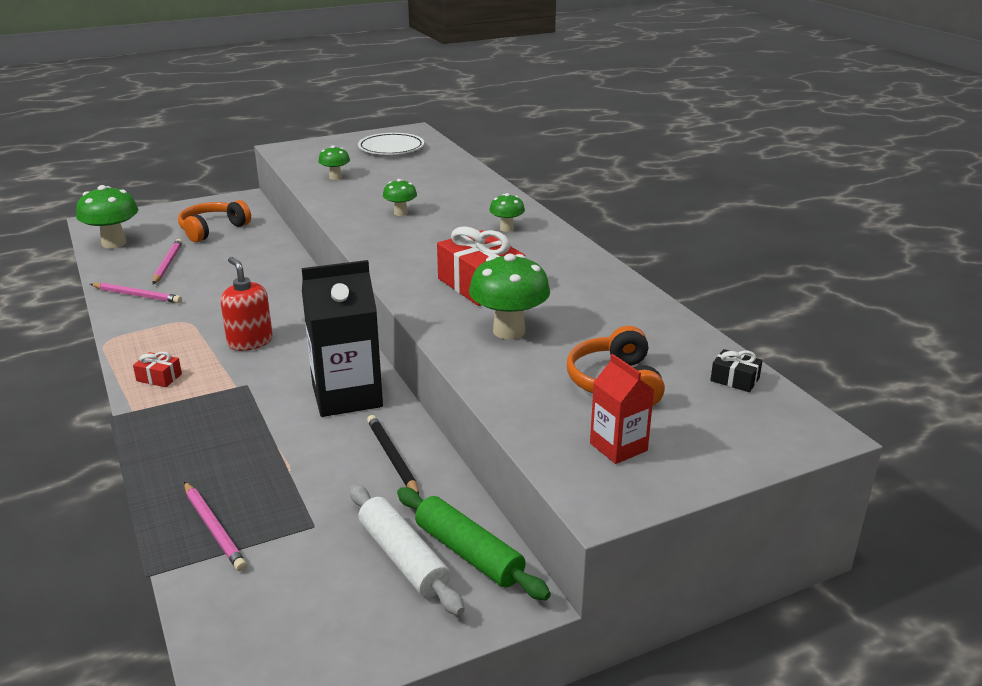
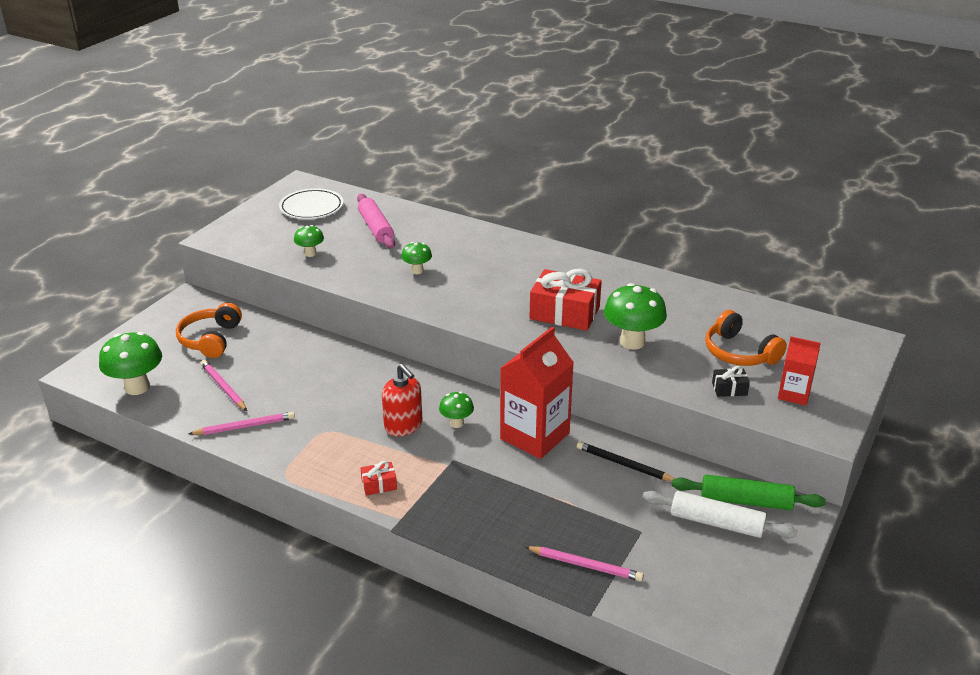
camera: 35 degrees left, 5 degrees up
(250, 342) = (403, 426): red soap dispenser -> red soap dispenser turned 150 degrees counterclockwise
(347, 396) = (534, 436): black carton -> red carton
(419, 174) = (376, 228): none -> pink rolling pin
(506, 228) = (514, 258): green mushroom -> green mushroom (456, 423)
(734, 379) = (795, 323): black gift -> black gift (729, 389)

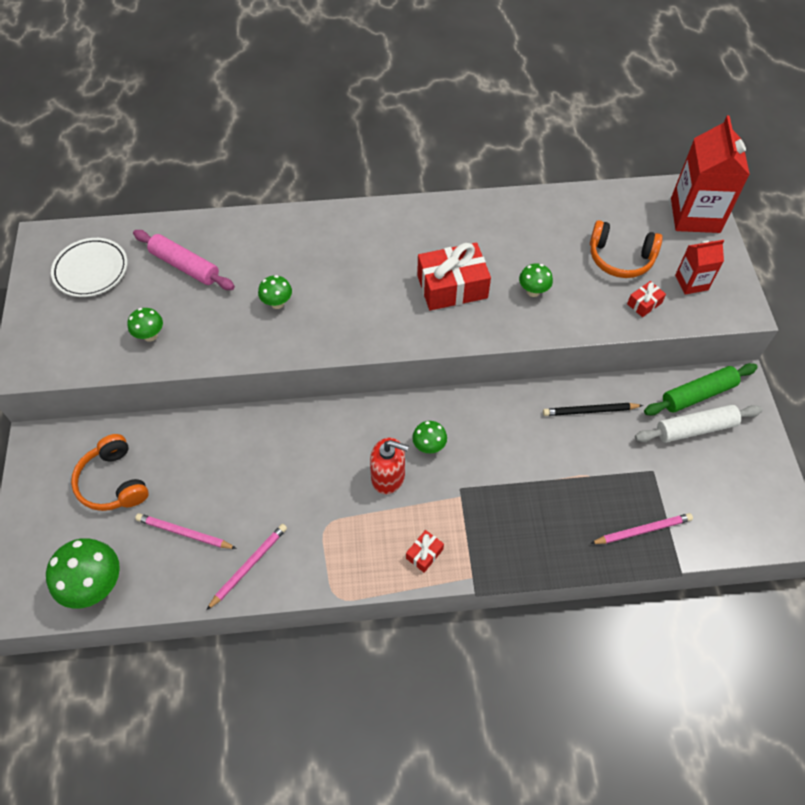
camera: 35 degrees left, 25 degrees up
(534, 436) = (501, 422): red carton -> red carton (695, 215)
(632, 342) = (533, 291): green mushroom -> green mushroom, size x0.55
(729, 389) = (644, 303): black gift -> red gift

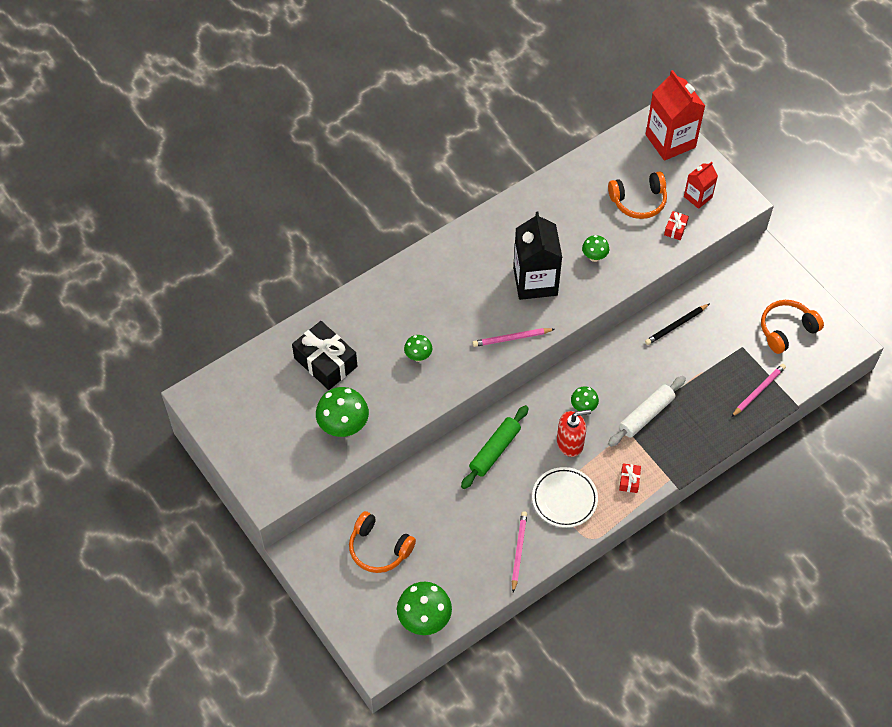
camera: 30 degrees left, 0 degrees up
(91, 270) = (255, 401): white plate -> white plate (564, 499)
(150, 335) = (343, 427): green mushroom -> green mushroom, size x1.82
(184, 533) = (457, 554): pink pencil -> pink pencil (512, 338)
(185, 266) = (325, 362): pink rolling pin -> black gift
(452, 287) = (535, 281): red gift -> black carton
(695, 428) = (753, 302): white rolling pin -> white rolling pin (646, 415)
(698, 394) = (741, 276): green rolling pin -> green rolling pin (494, 450)
(719, 478) = (786, 330): none -> orange headphones

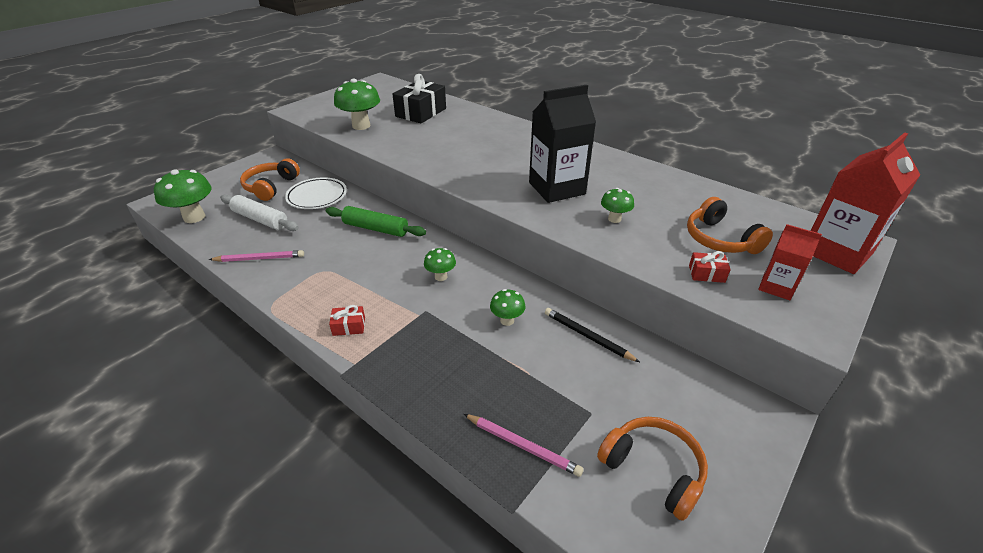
camera: 75 degrees right, 20 degrees down
(418, 356) = (440, 145): green mushroom -> green mushroom (507, 320)
(512, 338) = (480, 184): pink pencil -> none
(564, 499) = (322, 280): white plate -> white plate (317, 197)
(570, 443) = (393, 274): red soap dispenser -> none
(646, 415) = (445, 328): white rolling pin -> white rolling pin (260, 219)

